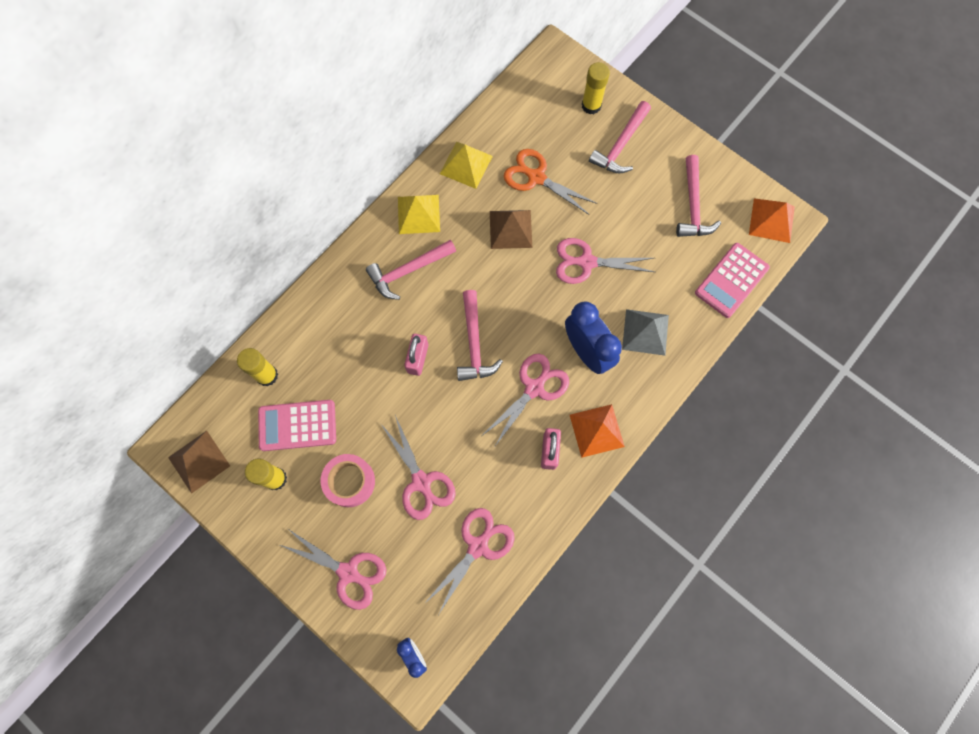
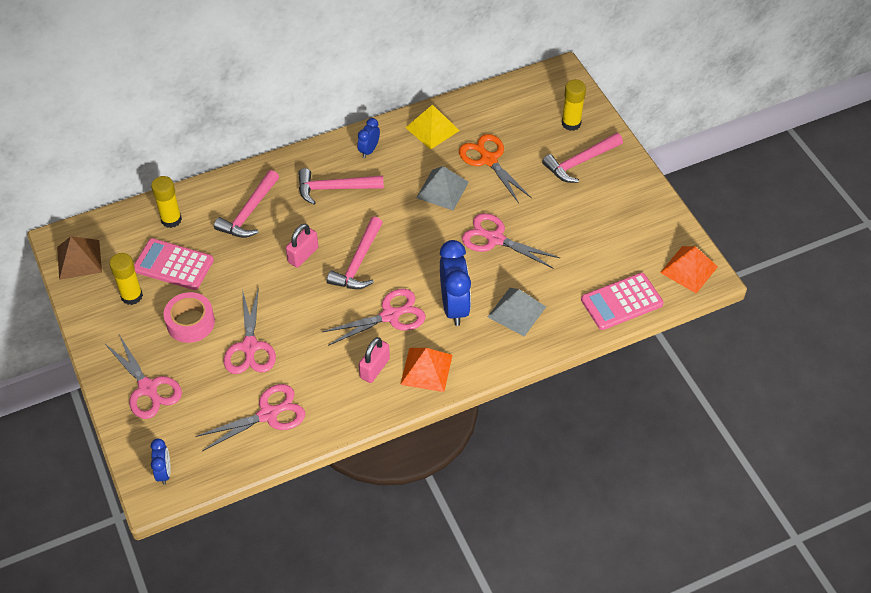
camera: 25 degrees right, 20 degrees down
(418, 214) = (369, 150): yellow pyramid -> blue clock
(510, 229) = (442, 190): brown pyramid -> grey pyramid
(693, 206) = (620, 231): pink hammer -> pink hammer (249, 213)

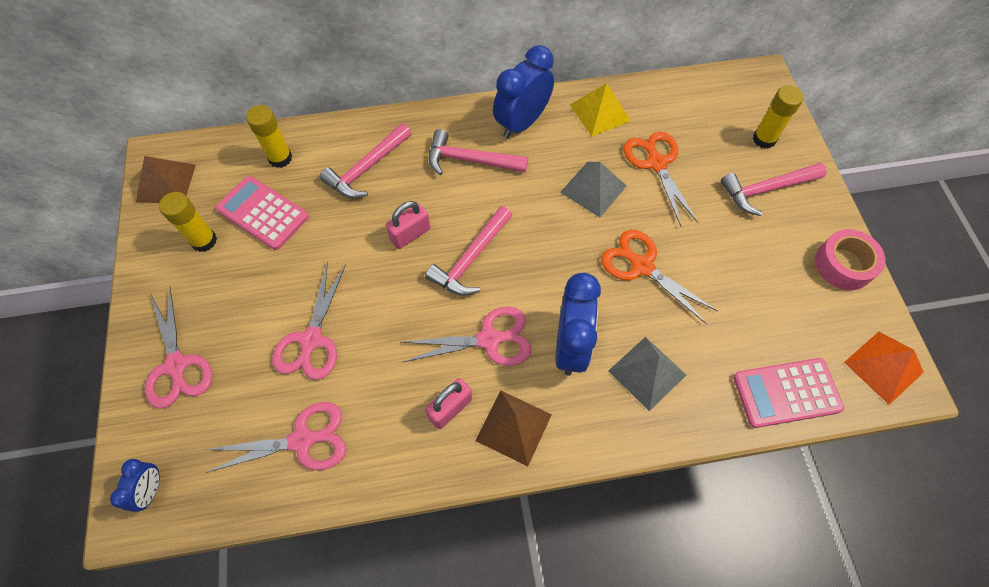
camera: 15 degrees right, 10 degrees up
(190, 322) = (255, 290): pink tape -> pink tape (843, 265)
(369, 150) = (522, 123): blue clock -> blue clock, size x1.93
(426, 369) = (514, 427): orange pyramid -> brown pyramid
(495, 239) = (641, 266): pink scissors -> orange scissors

